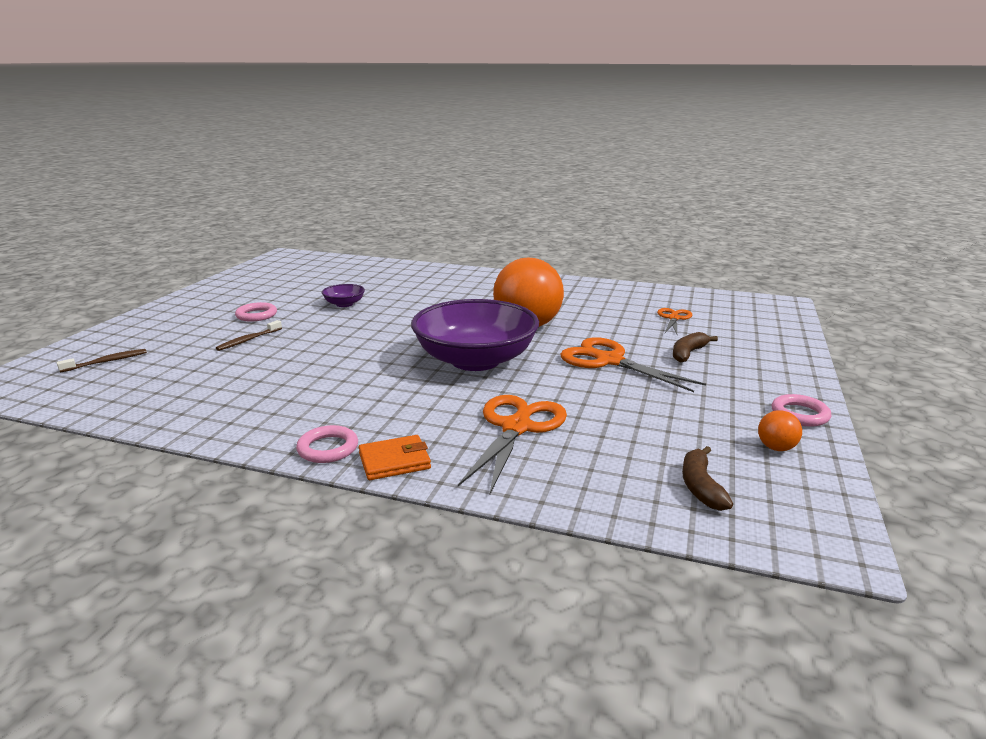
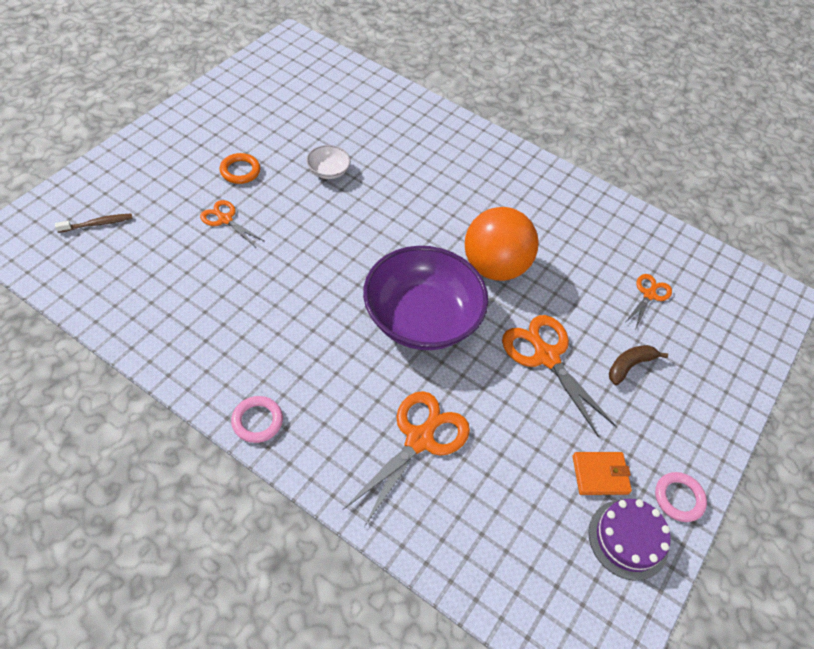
camera: 10 degrees right, 30 degrees up
(248, 340) = (224, 219): brown toothbrush -> orange scissors
(256, 315) = (240, 171): pink ring -> orange ring
(344, 304) = (328, 171): purple bowl -> white bowl
(394, 461) = (305, 456): orange wallet -> orange wallet (600, 475)
(701, 487) = (536, 569): brown banana -> none
(776, 448) = (628, 539): orange ball -> purple cake

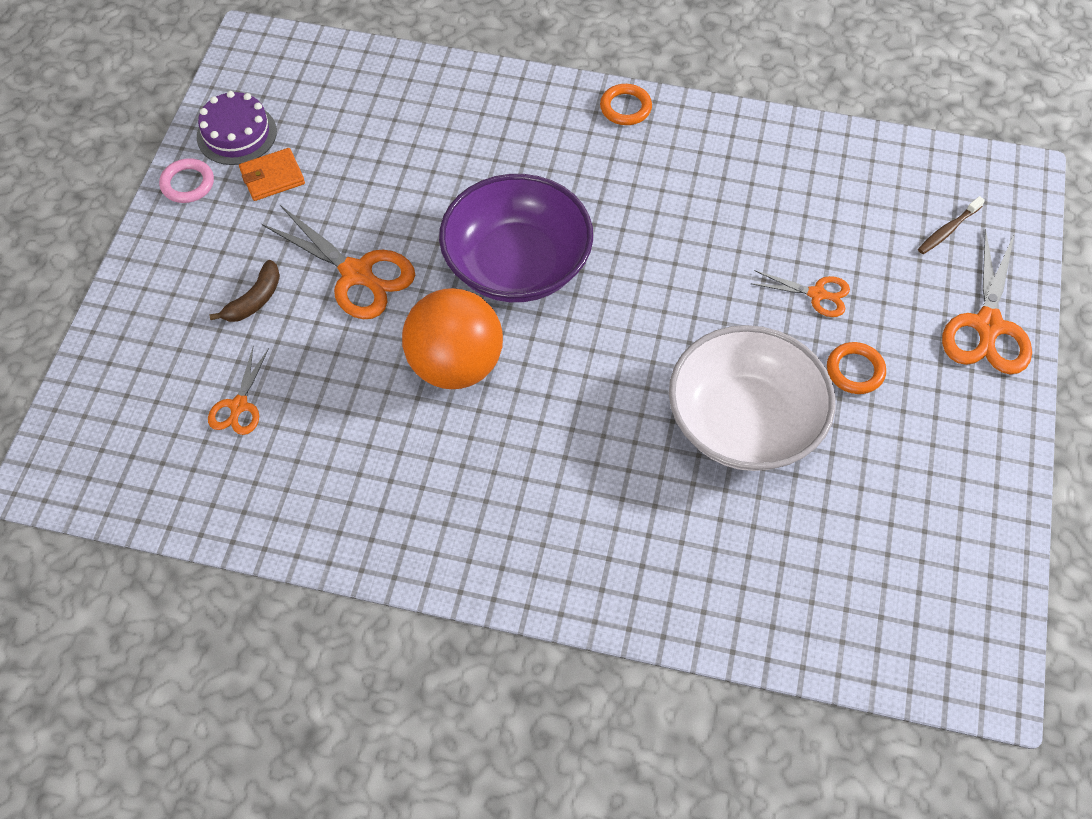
camera: 165 degrees right, 5 degrees up
(257, 421) = (625, 107): pink ring -> orange ring
(328, 171) = (744, 422): white bowl -> white bowl, size x2.42
(420, 438) = (464, 146): orange scissors -> orange scissors (988, 327)

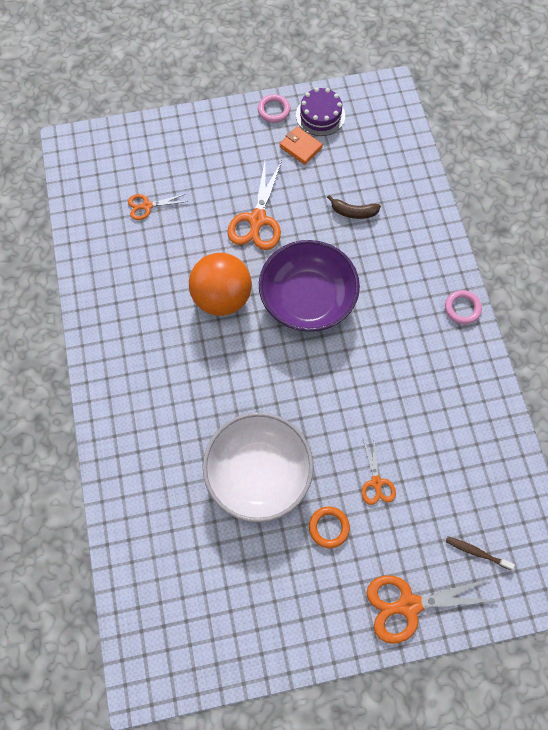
camera: 65 degrees right, 10 degrees up
(254, 300) = (215, 180): brown banana -> brown banana (353, 212)
(625, 107) = (462, 308): orange ring -> pink ring

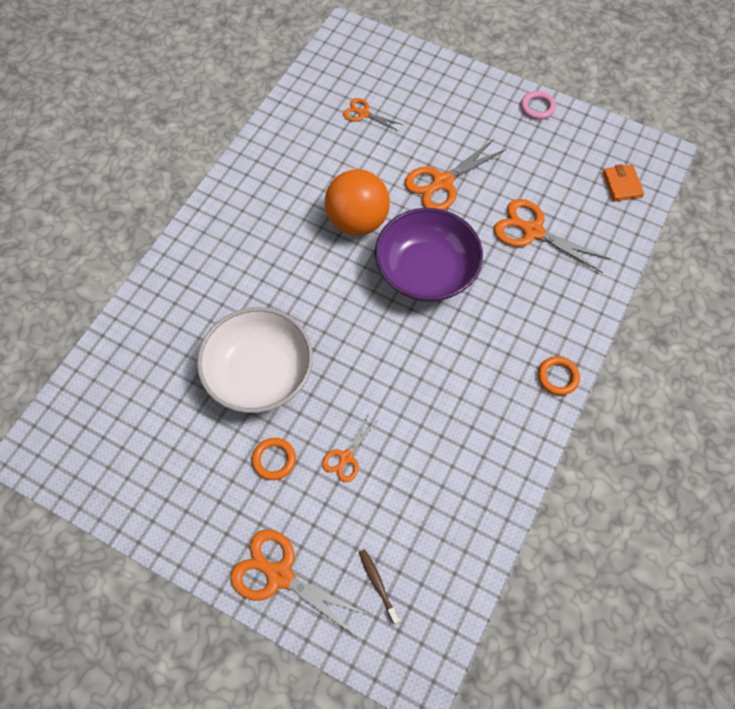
camera: 40 degrees right, 5 degrees down
(300, 147) = (533, 150): orange wallet -> orange wallet (622, 184)
(320, 115) = (575, 136): purple cake -> none
(353, 212) = (532, 231): brown banana -> orange scissors
(462, 308) = (557, 377): pink ring -> orange ring

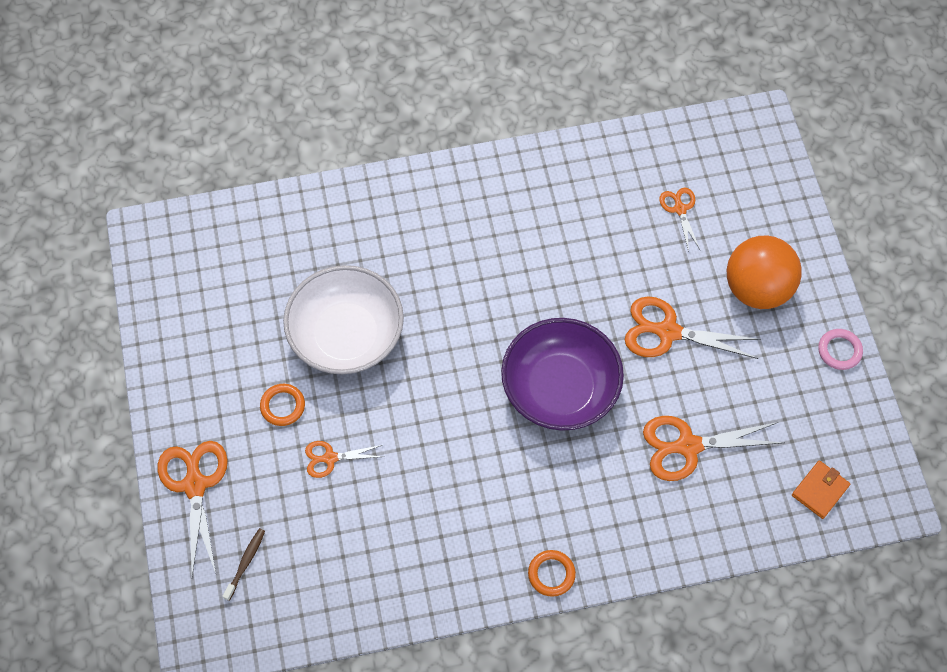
camera: 50 degrees right, 0 degrees up
(357, 221) = (559, 294): orange ball -> orange ball (757, 288)
(532, 231) = (687, 446): orange scissors -> orange scissors turned 90 degrees counterclockwise

